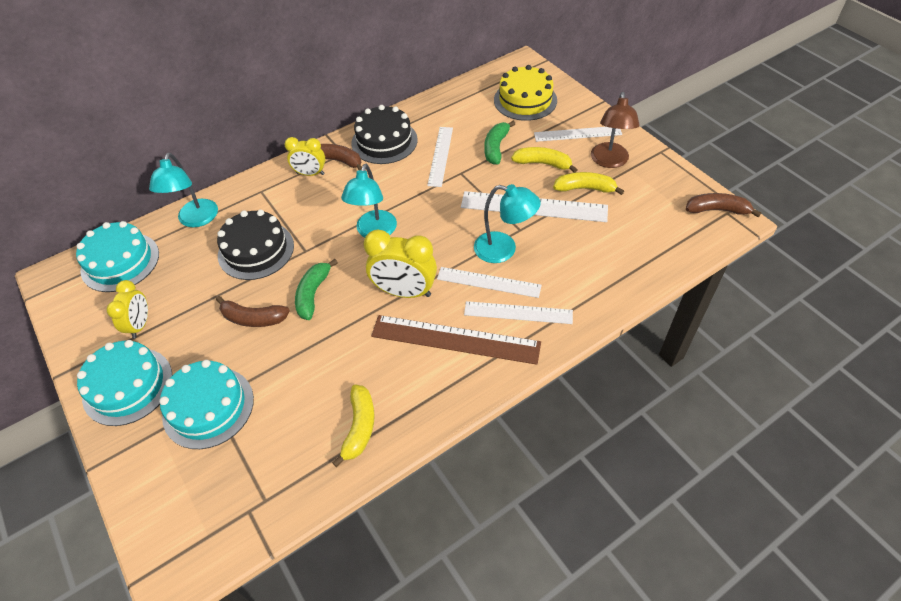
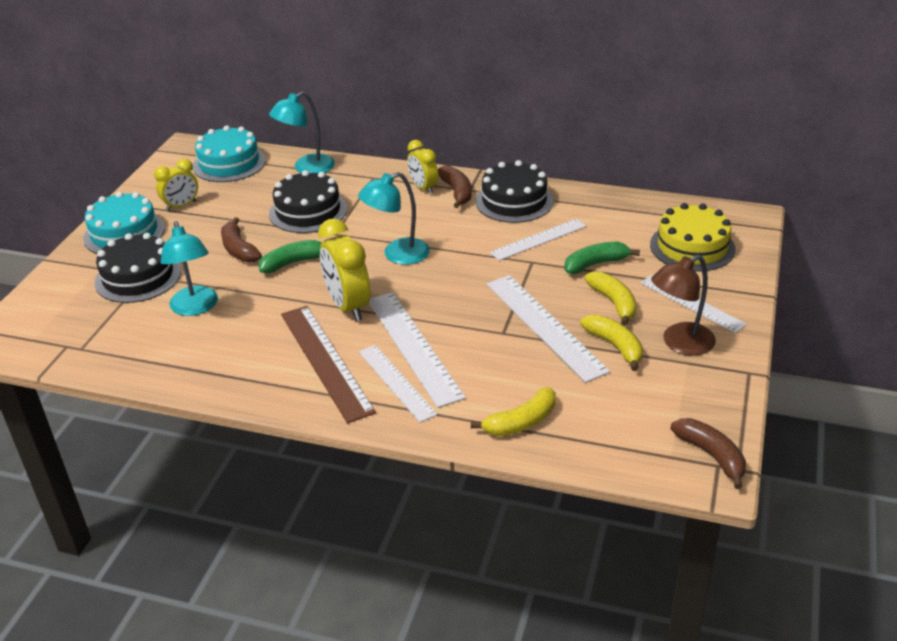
camera: 50 degrees right, 15 degrees down
(208, 407) = (138, 277): turquoise cake -> black cake
(359, 427) = (185, 358): yellow banana -> yellow banana (521, 422)
(488, 282) = (413, 347): white ruler -> white ruler, size x1.53
(504, 249) = (464, 336): turquoise lamp -> turquoise lamp (195, 308)

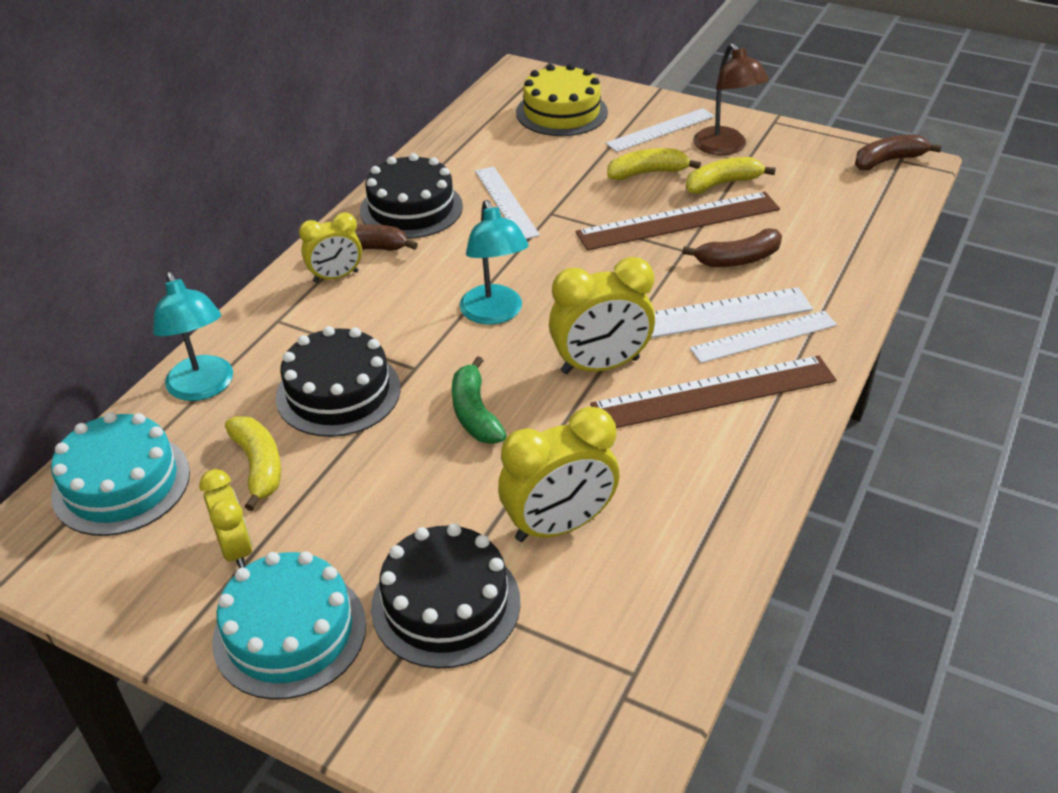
camera: 80 degrees left, 5 degrees up
(195, 308) = (558, 525): turquoise lamp -> yellow clock
(239, 249) = (412, 473): brown banana -> brown banana (738, 259)
(521, 422) = (839, 257): yellow banana -> yellow banana (259, 466)
(544, 326) = (678, 221): white ruler -> brown ruler
(596, 264) = (571, 172): green banana -> none

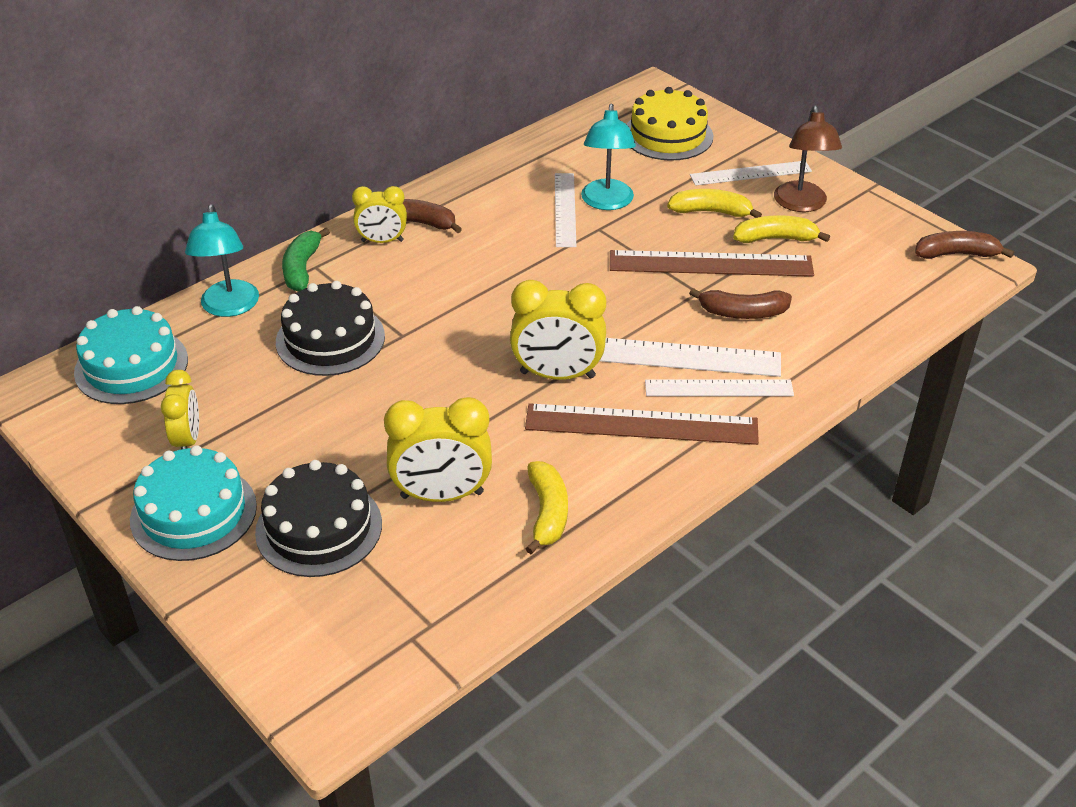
camera: 20 degrees right, 0 degrees up
(259, 466) = (237, 381): yellow banana -> yellow banana (547, 513)
(411, 208) = (479, 195): black cake -> none
(475, 413) = (429, 386): green banana -> green banana (302, 268)
(494, 314) = (495, 307): turquoise lamp -> turquoise lamp (607, 202)

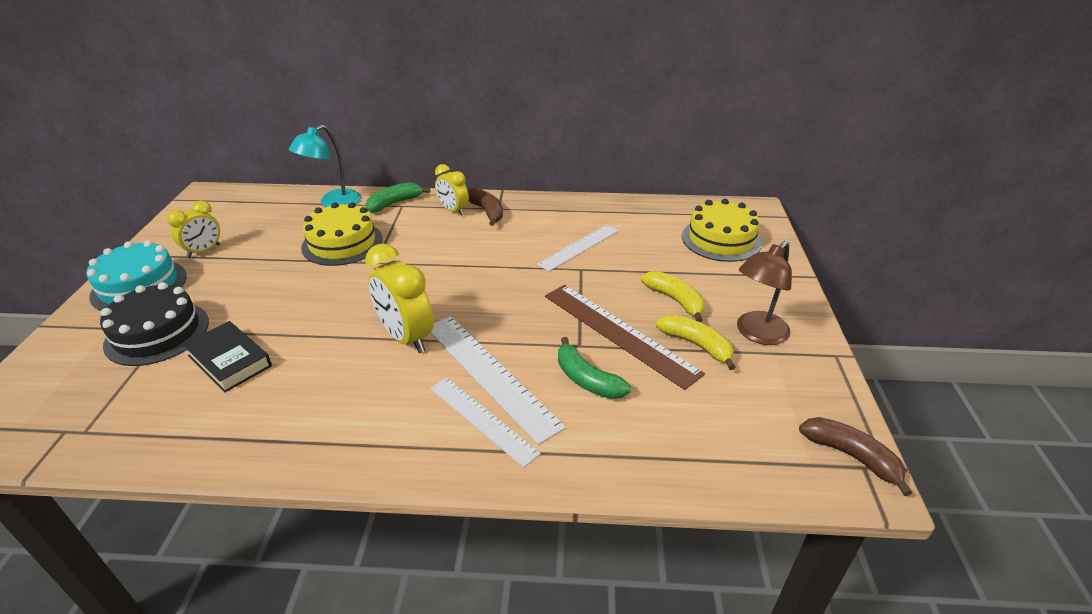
camera: 45 degrees right, 5 degrees down
(131, 366) = (252, 205): turquoise cake -> none
(330, 339) = (342, 243): black cake -> yellow cake
(442, 495) = (230, 361): yellow clock -> black book
(547, 513) = (248, 417): yellow banana -> none
(607, 202) = (612, 257): turquoise lamp -> none
(641, 424) = (394, 405): brown ruler -> none
(742, 313) = (587, 379): brown banana -> green banana
(750, 173) = (747, 292): white ruler -> none

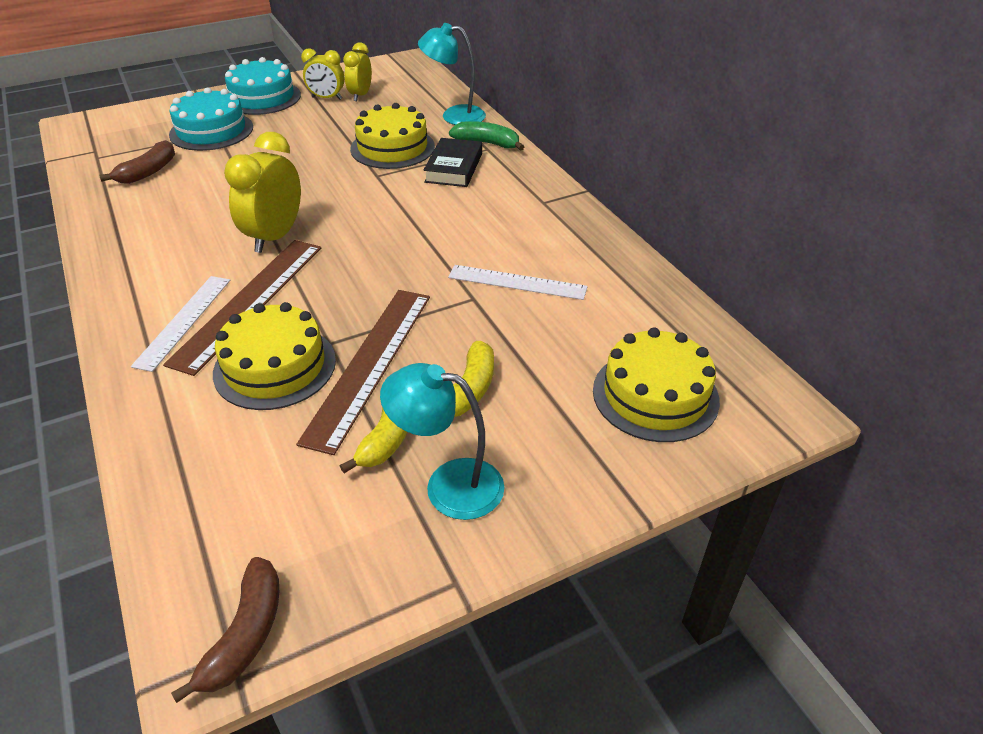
camera: 60 degrees right, 5 degrees up
(157, 333) = (211, 131): black cake -> turquoise cake
(230, 361) = (196, 172): black book -> black book (454, 168)
(453, 211) = (508, 179): yellow clock -> yellow clock (360, 95)
(487, 212) = (528, 198): brown banana -> brown banana (148, 172)
(489, 374) = (249, 302): white ruler -> brown ruler
(587, 379) = (275, 366): green banana -> yellow cake
(756, 334) = (448, 485): brown lamp -> turquoise lamp

